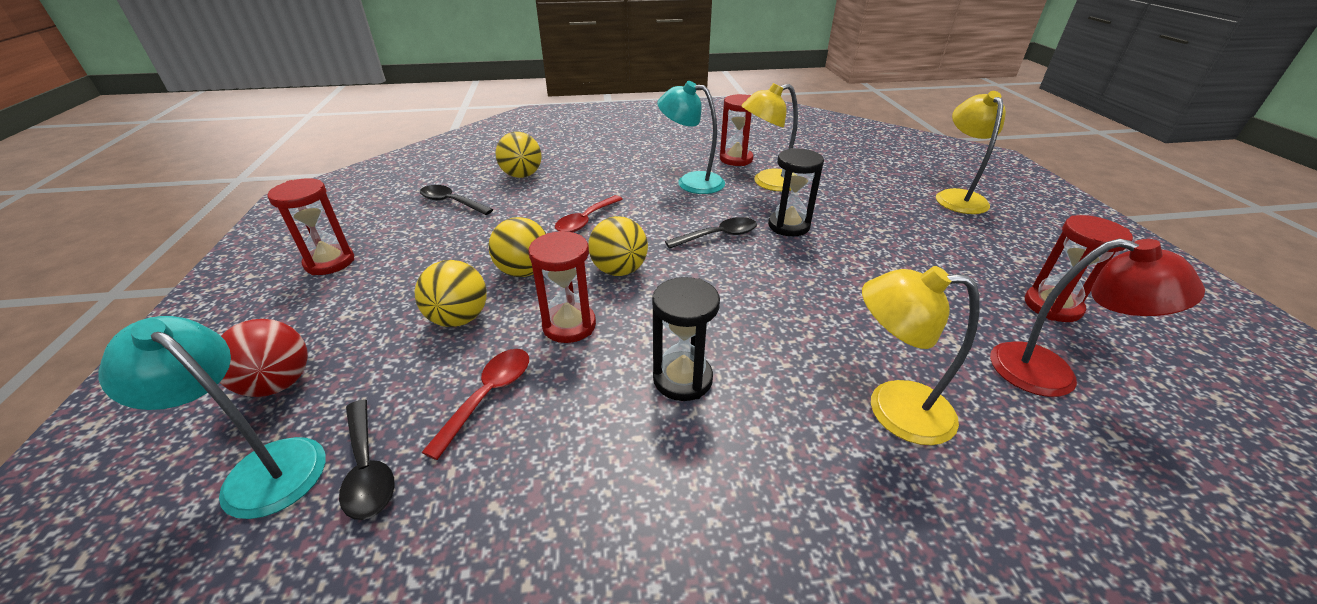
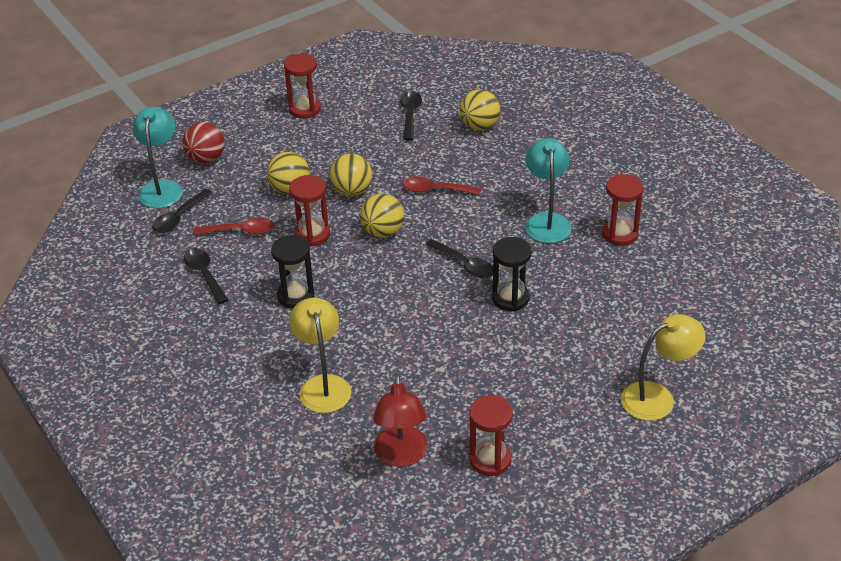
camera: 65 degrees right, 5 degrees up
(548, 479) = (204, 274): none -> black spoon
(767, 182) = (584, 267): yellow lamp -> none

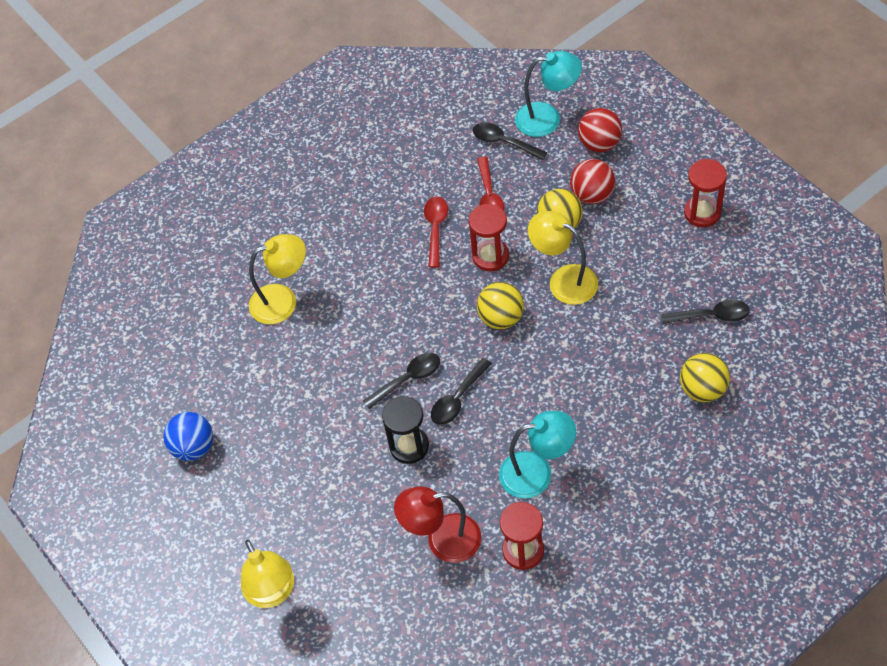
camera: 90 degrees right, 15 degrees up
(204, 274) = (423, 180): black spoon -> black spoon (408, 379)
(263, 167) = (592, 195): none -> red ball
(296, 296) = (399, 259): black hourglass -> none
(352, 191) = (564, 280): yellow ball -> yellow lamp
(401, 456) = (199, 375): red lamp -> red lamp (442, 540)
(435, 190) = (577, 357): red spoon -> red spoon (435, 228)
(490, 460) = (193, 447): red hourglass -> blue ball

